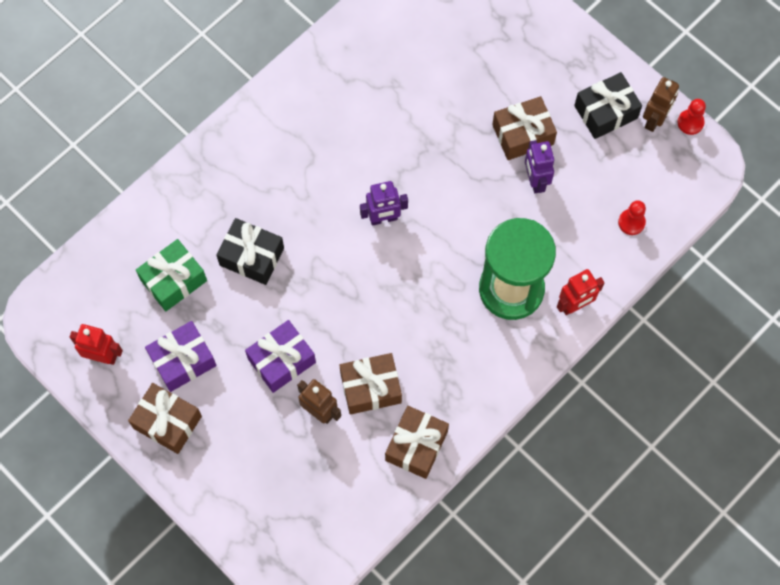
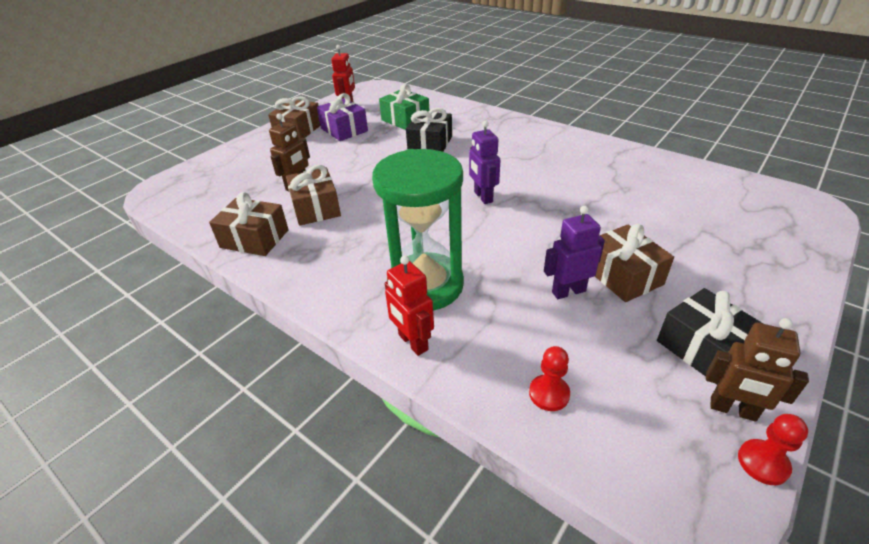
camera: 85 degrees right, 30 degrees down
(281, 360) = (343, 165): purple gift -> none

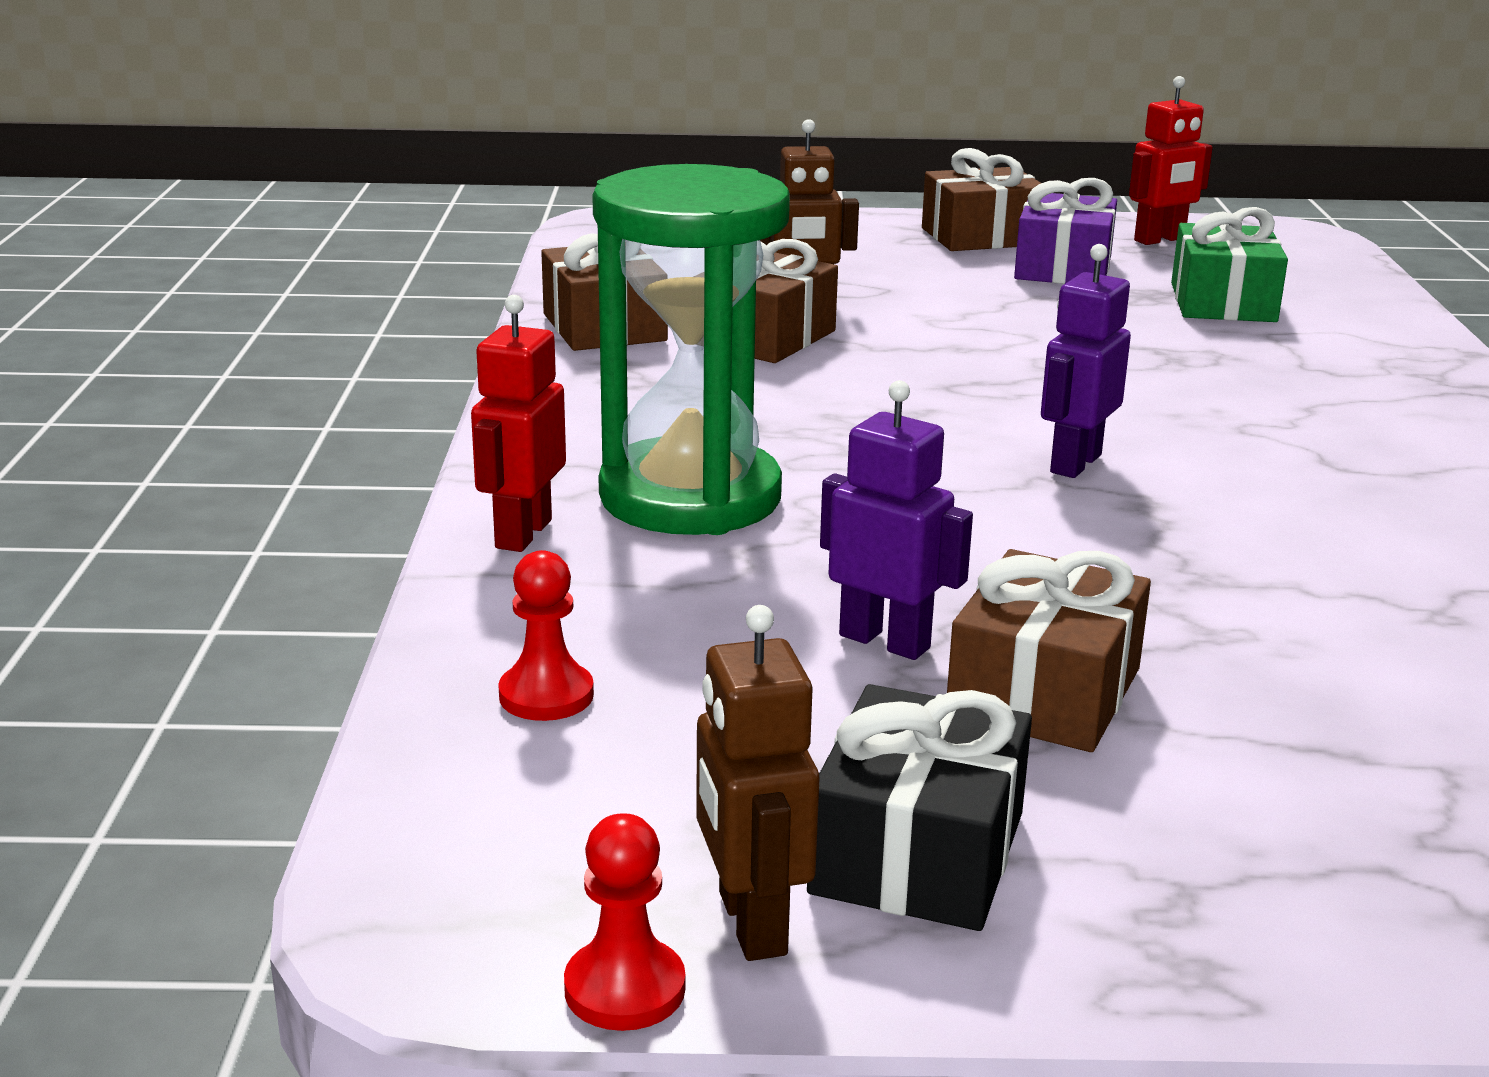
camera: 50 degrees right, 15 degrees down
(430, 144) = (1177, 354): black gift -> none

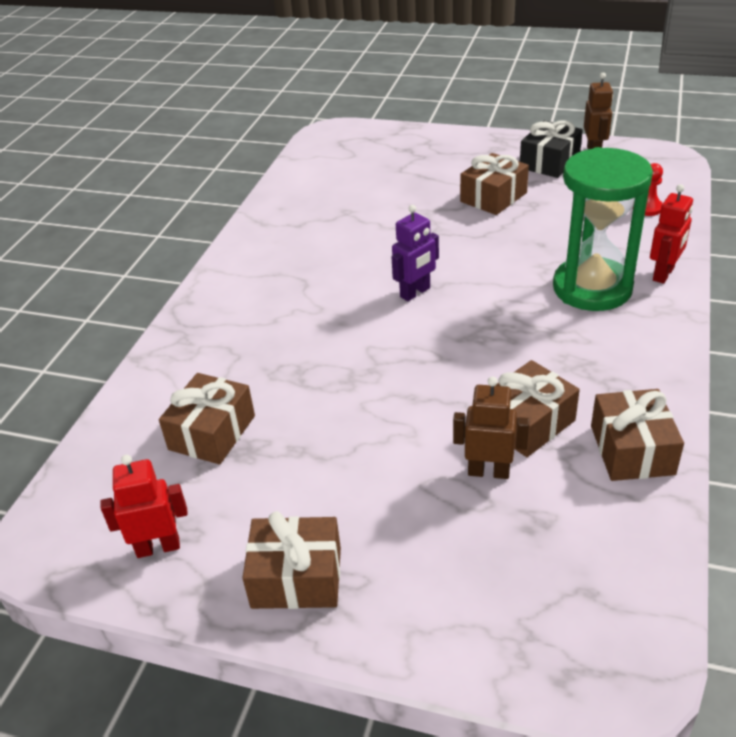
camera: 160 degrees left, 15 degrees up
(625, 989) = (623, 144): red pawn -> none
(885, 641) = (535, 217): purple robot -> none
(1063, 268) = (274, 502): purple gift -> none
(1223, 302) = (212, 432): green gift -> brown gift

